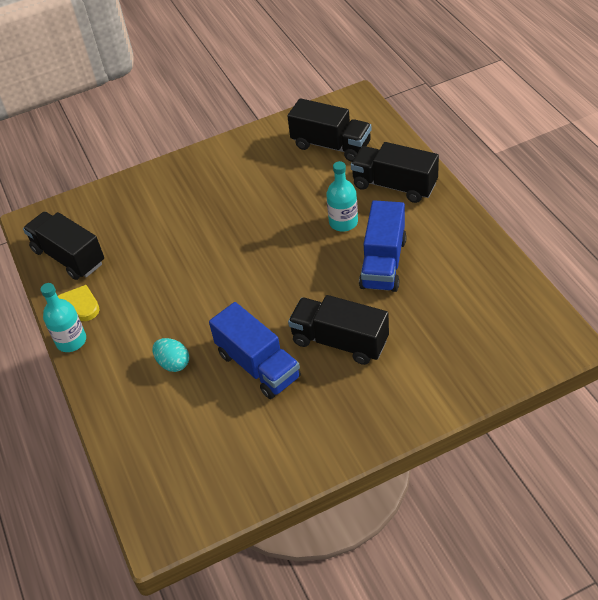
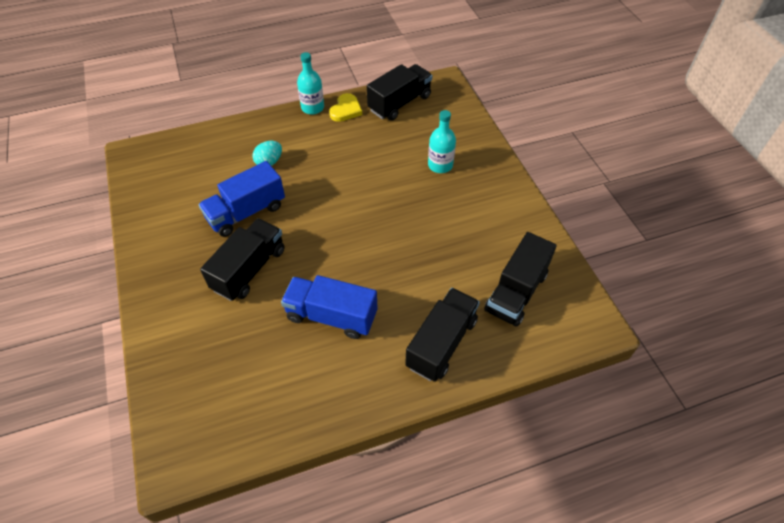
camera: 90 degrees right, 5 degrees up
(343, 222) = (396, 289): turquoise bottle -> turquoise bottle (440, 165)

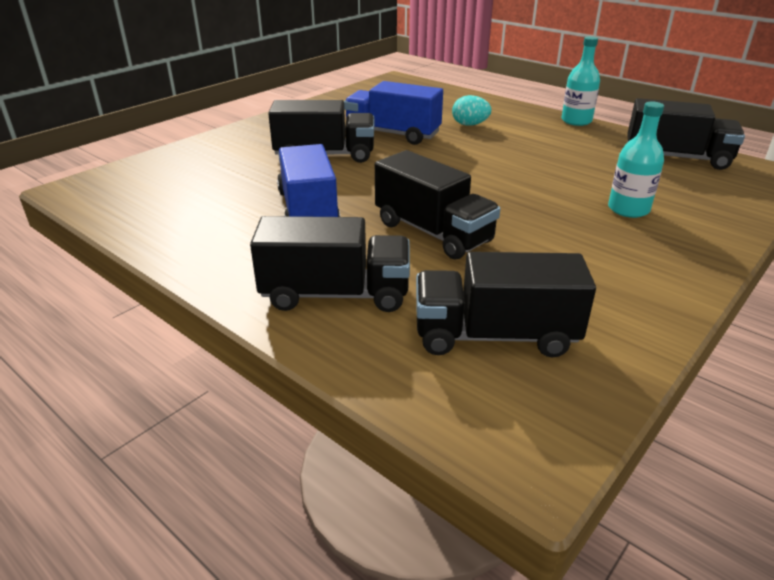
camera: 60 degrees right, 20 degrees down
(346, 110) = (606, 135): yellow heart -> none
(405, 264) = (433, 232): none -> black truck

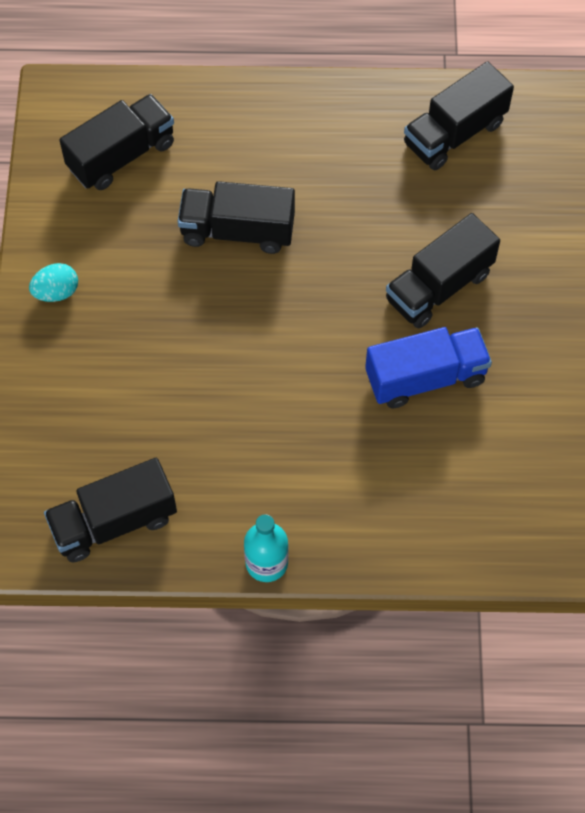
camera: 140 degrees right, 30 degrees up
(308, 210) = (352, 195): blue truck -> none
(335, 294) = (239, 127): black truck -> black truck (454, 134)
(470, 125) = (371, 462): turquoise egg -> turquoise egg (56, 292)
(628, 209) = (113, 370): turquoise bottle -> none

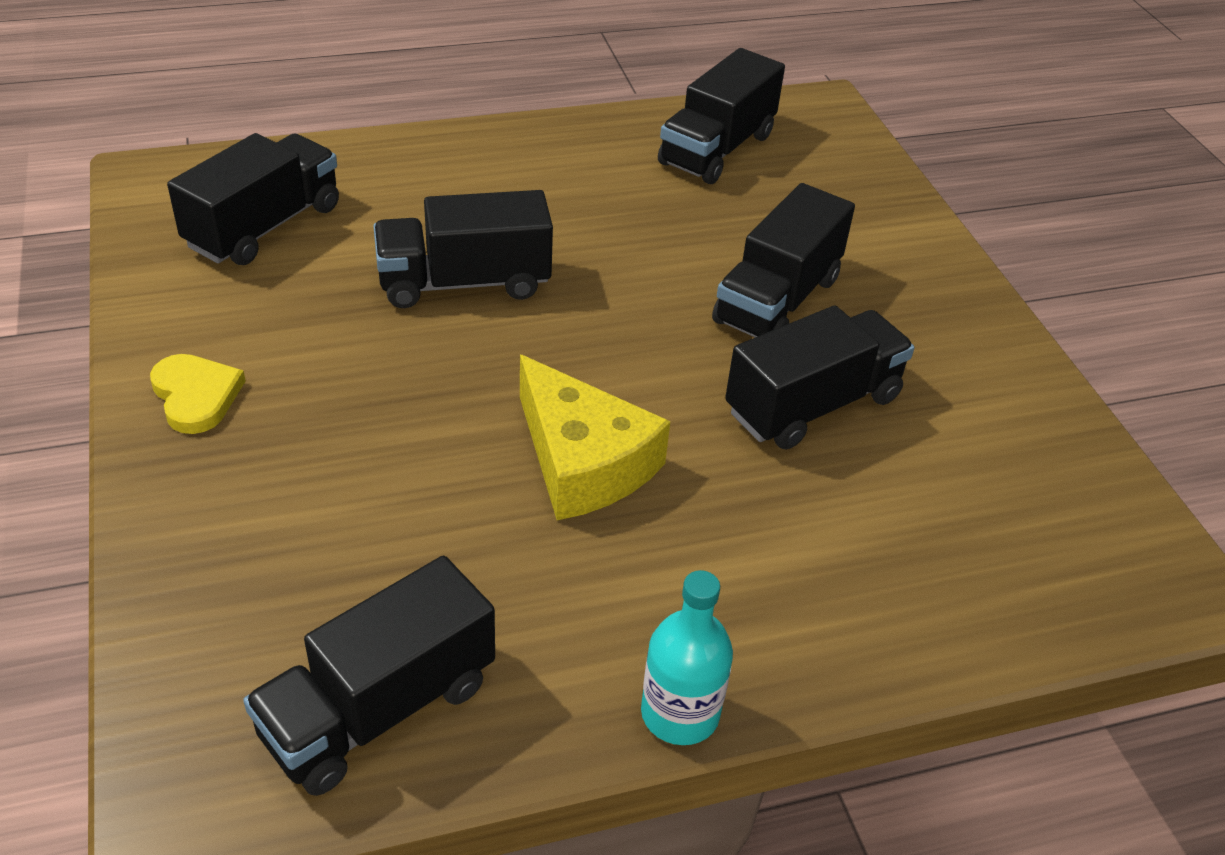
camera: 20 degrees left, 20 degrees down
(56, 292) = (196, 396): turquoise egg -> yellow heart
(268, 390) = (583, 462): none -> yellow cheese
(425, 377) = (812, 405): blue truck -> black truck

